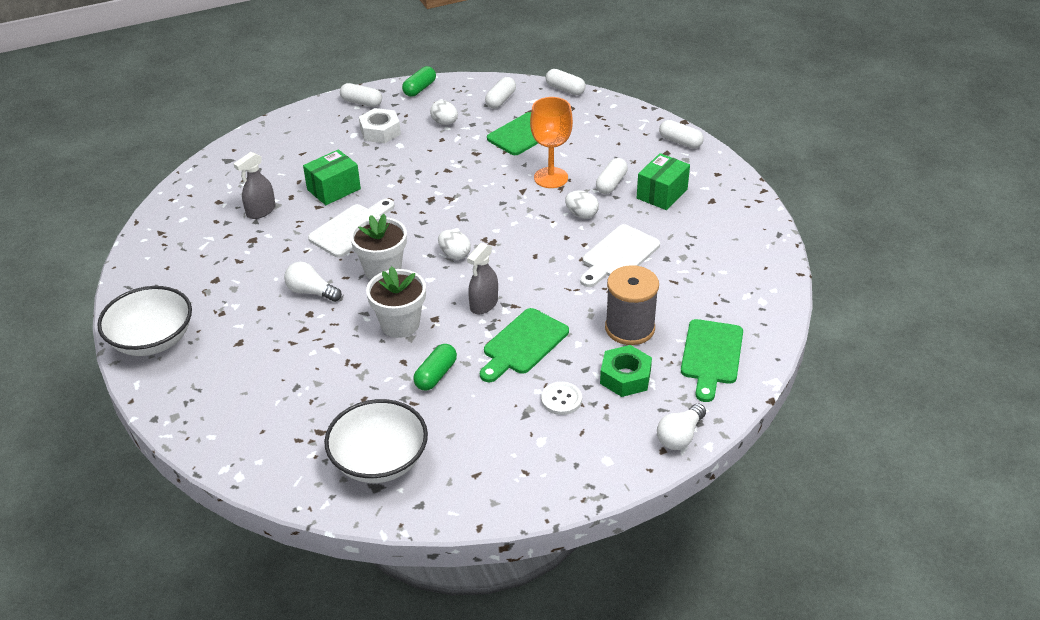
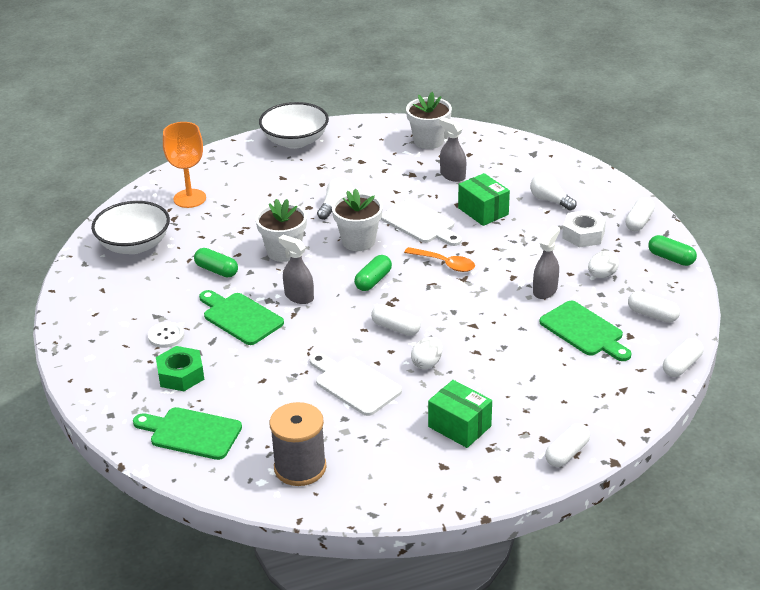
camera: 95 degrees right, 5 degrees down
(182, 231) = (428, 141): none -> white flower pot
(425, 210) = (444, 264): none -> orange spoon
(454, 255) = (373, 281): white egg -> green capsule
(468, 152) = (545, 290): none -> grey spray bottle
(551, 178) = (495, 345): orange goblet -> orange goblet (189, 198)
(611, 184) = (481, 389): white capsule -> white capsule (396, 328)
(629, 328) = (244, 383): grey spool -> grey spool (300, 467)
(680, 436) = (99, 401): white light bulb -> white light bulb (550, 200)

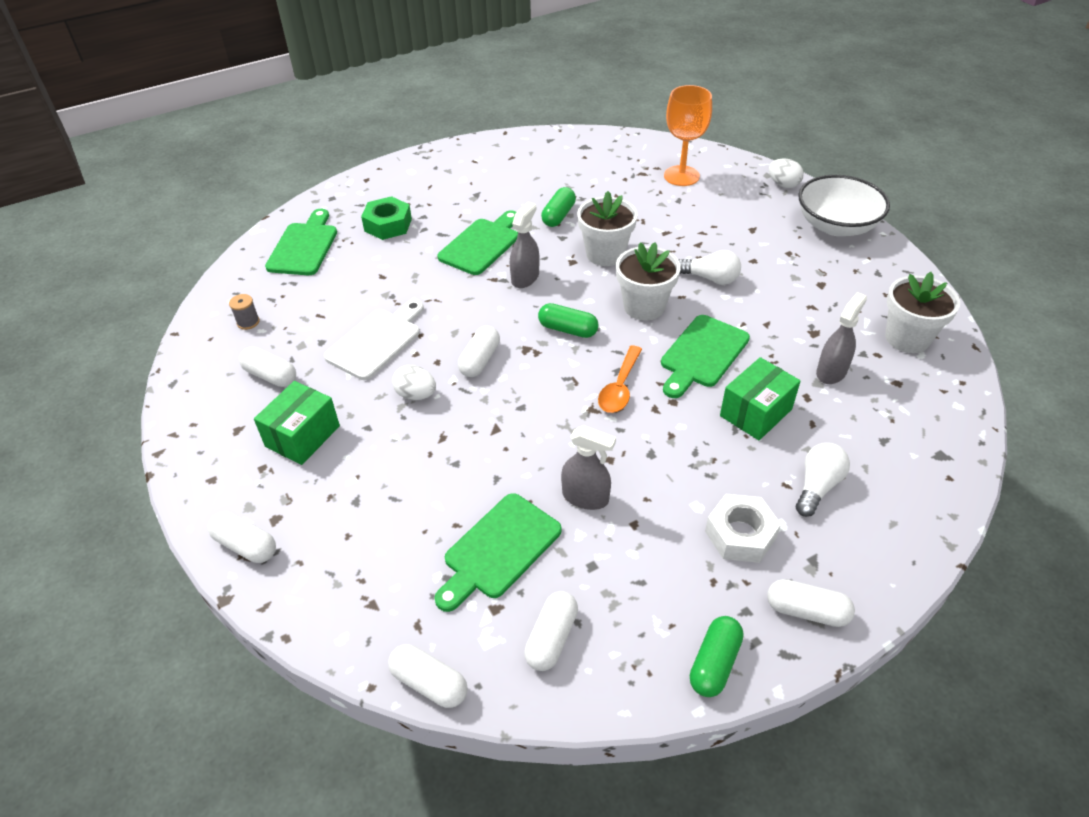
camera: 80 degrees right, 10 degrees up
(134, 245) = (587, 160): white bowl -> none
(166, 336) = (446, 205): white button -> none
(300, 467) = (248, 322): grey spool -> grey spool, size x0.42
(381, 448) = (271, 376): none -> white capsule
(420, 223) = (702, 354): white cutting board -> green cutting board
(602, 275) = (639, 565): white egg -> white egg (783, 184)

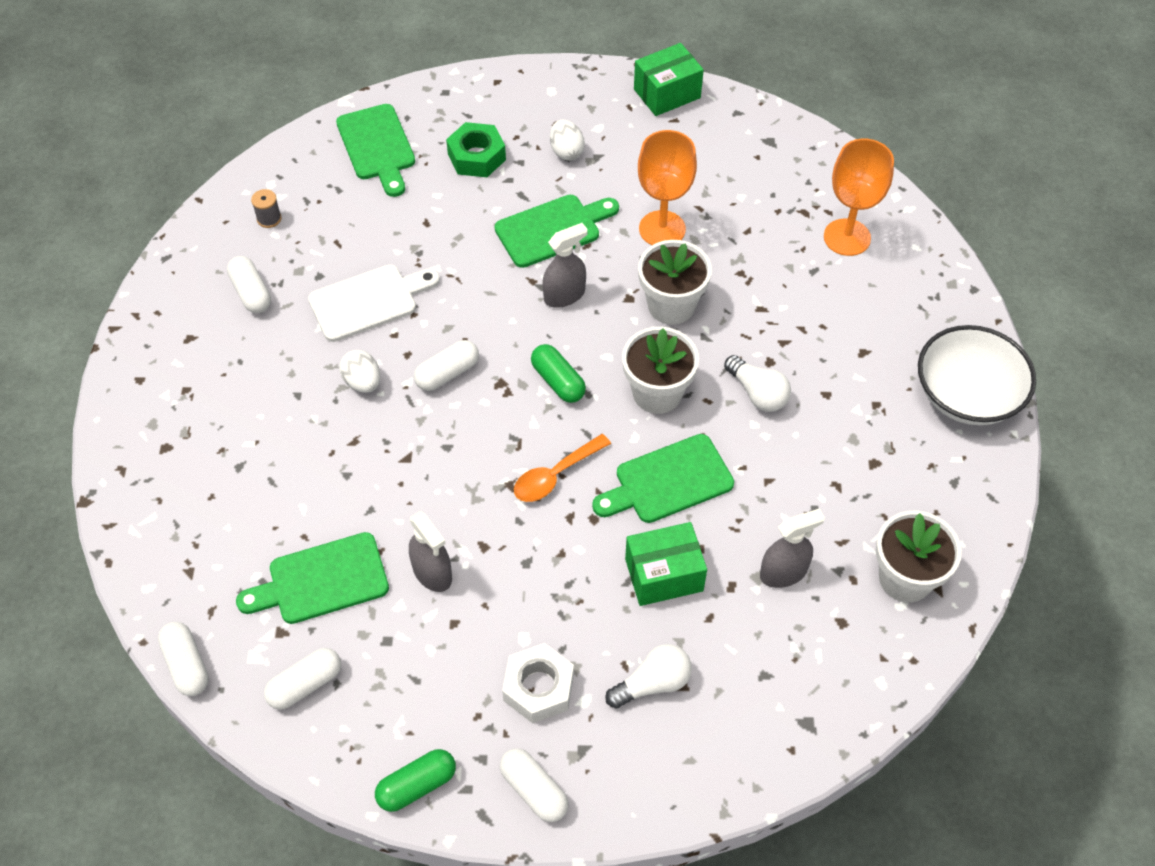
camera: 30 degrees right, 10 degrees up
(246, 545) = (128, 460): white capsule -> none
(302, 436) = (238, 374): green box -> green box (667, 93)
(304, 246) = (377, 147): green cutting board -> green cutting board turned 120 degrees clockwise
(558, 216) = (662, 229): green capsule -> orange goblet
(783, 184) = (958, 307): white egg -> white egg (566, 151)

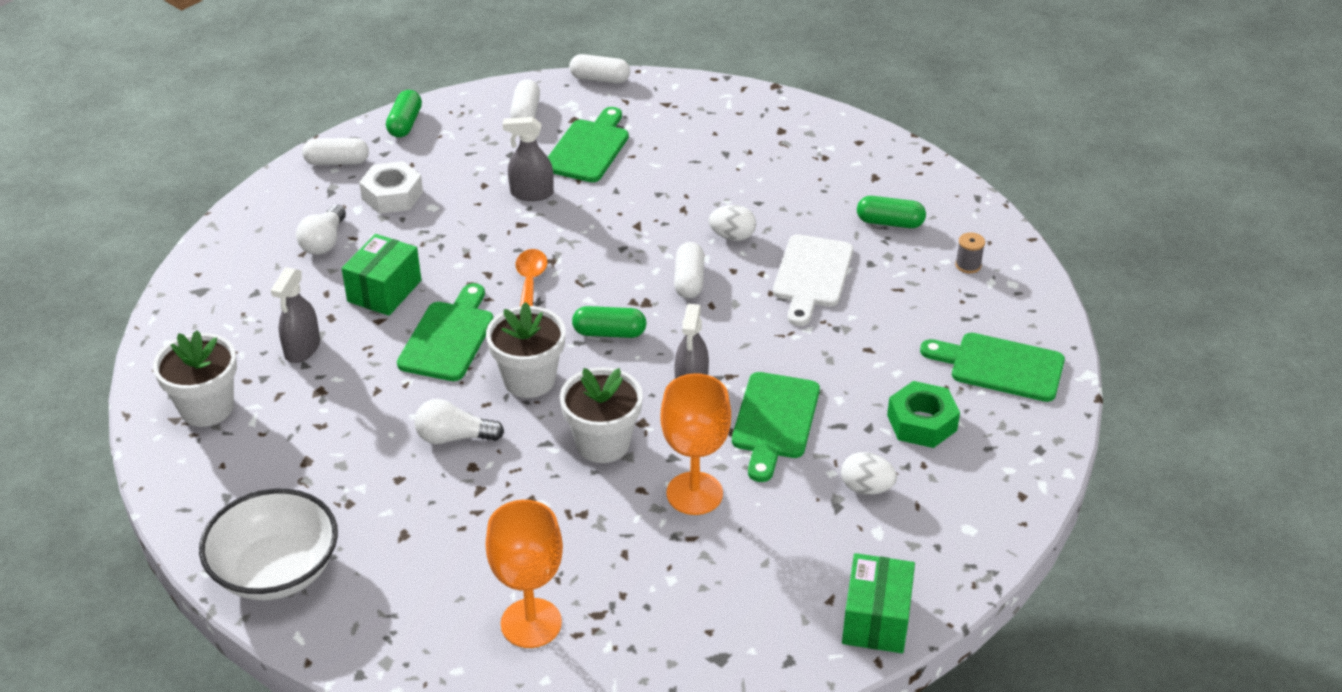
camera: 130 degrees right, 15 degrees down
(251, 293) = (890, 222): white capsule -> green capsule

